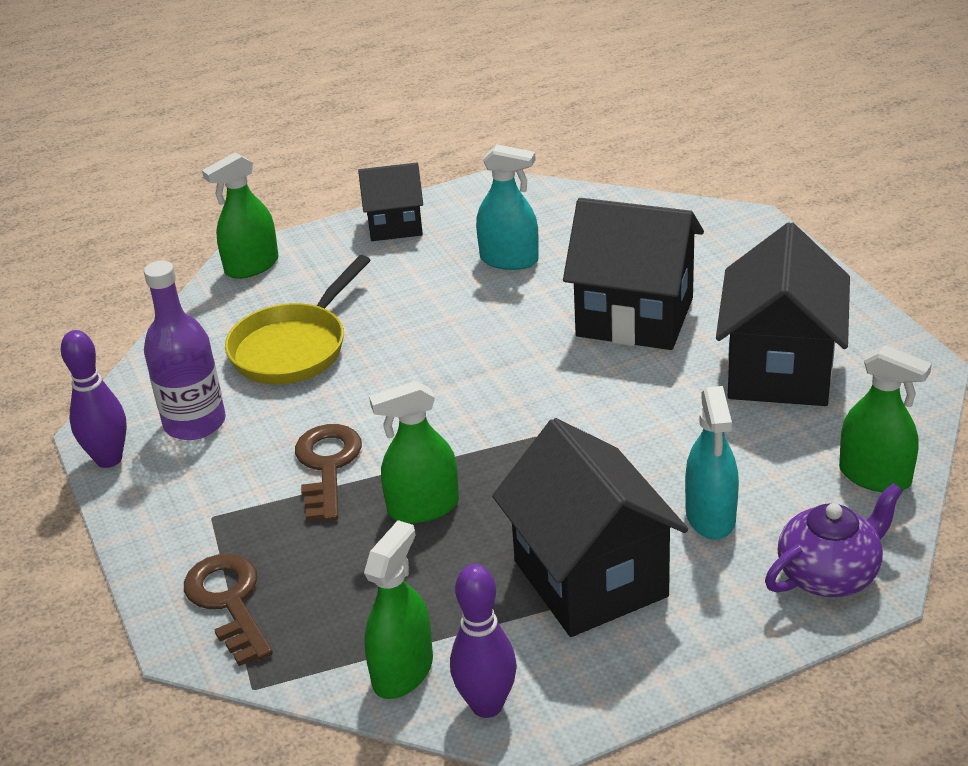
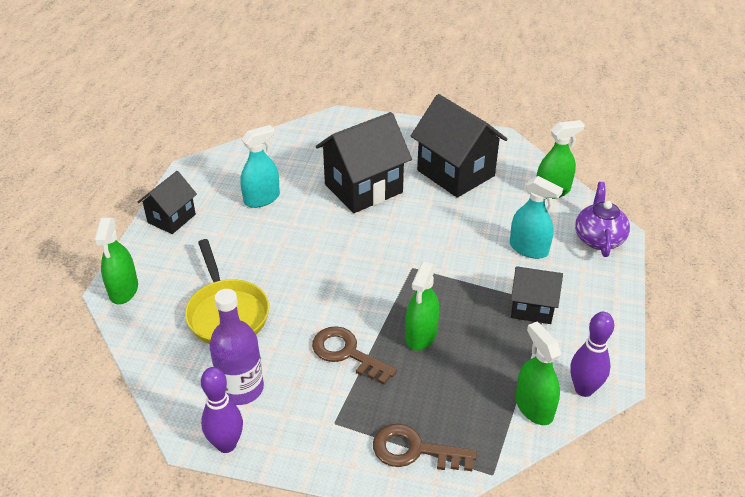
camera: 55 degrees left, 5 degrees up
(590, 579) = (532, 308): black house -> black house, size x0.58

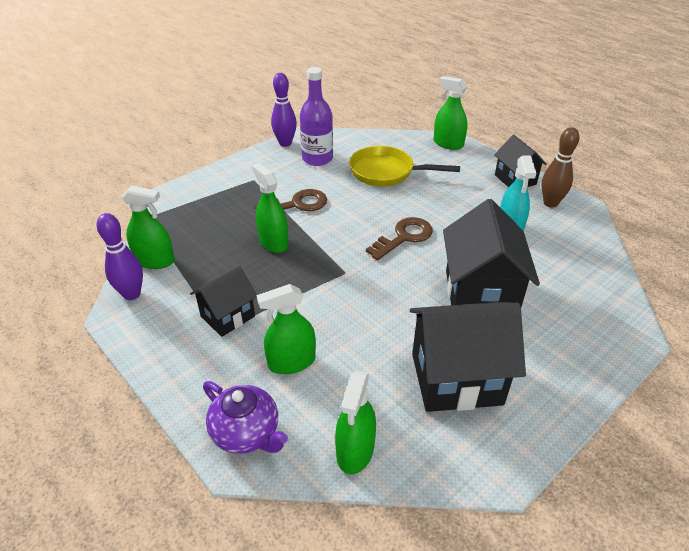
camera: 125 degrees right, 0 degrees up
(199, 187) = (550, 203): none -> brown bowling pin
(414, 450) = (198, 198): brown key -> brown key (404, 237)
(528, 248) = (291, 362): turquoise spray bottle -> green spray bottle

